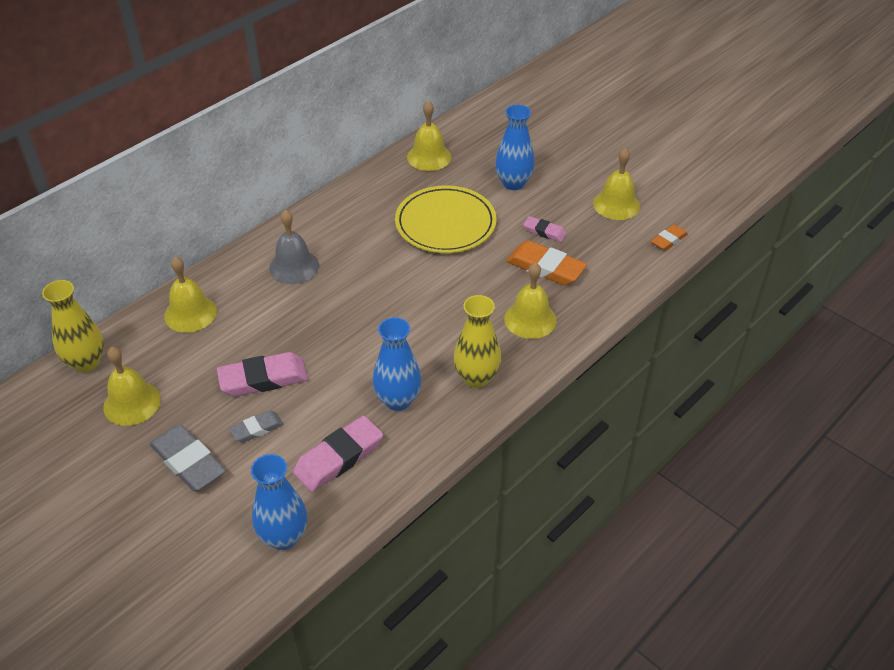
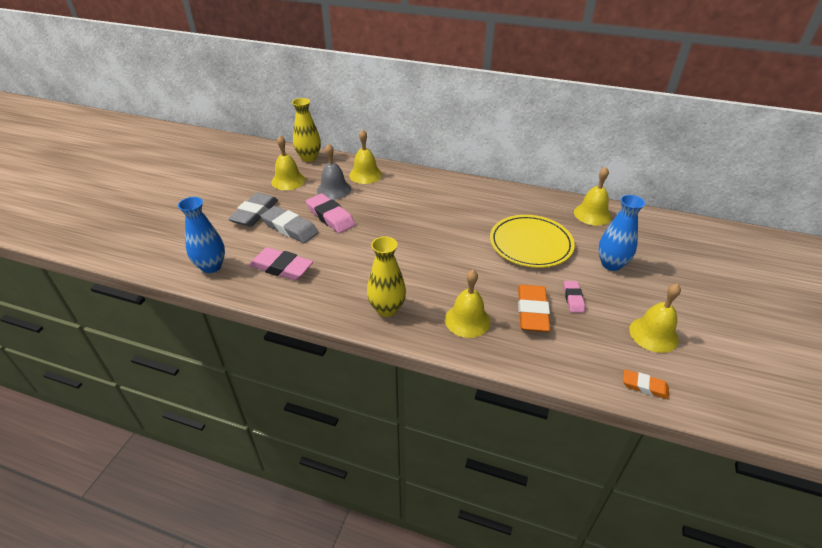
camera: 65 degrees right, 5 degrees down
(257, 429) = (290, 228): grey eraser -> grey eraser, size x1.77
(294, 266) = (431, 196): grey bell -> grey bell (334, 190)
(398, 400) = (343, 277): blue vase -> none

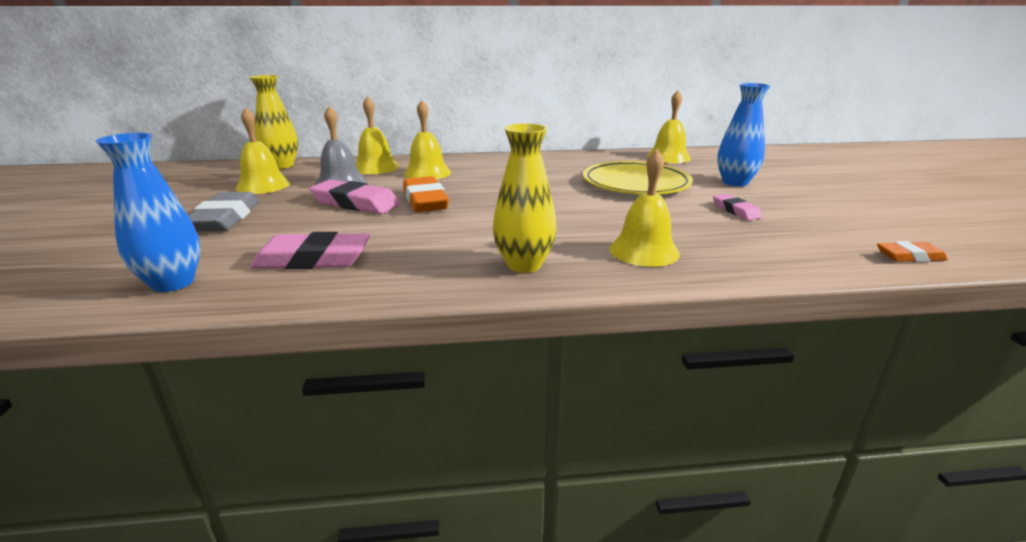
camera: 25 degrees left, 15 degrees down
(290, 228) = (298, 222): grey eraser -> none
(532, 312) = (708, 228): orange eraser -> orange eraser (425, 201)
(653, 334) = (850, 218): yellow bell -> yellow bell (427, 173)

